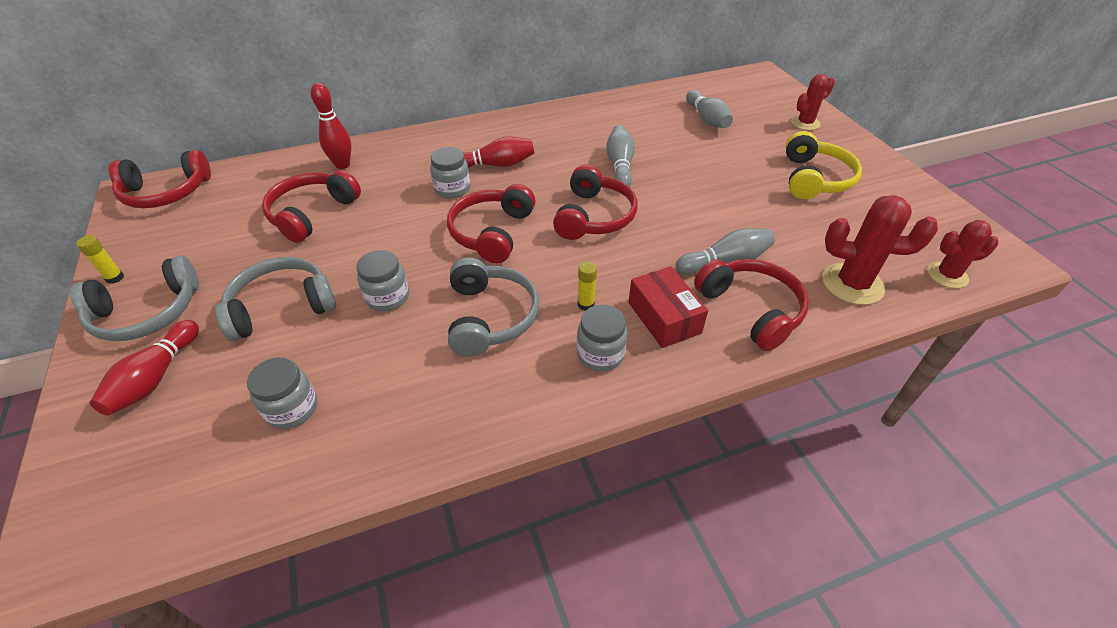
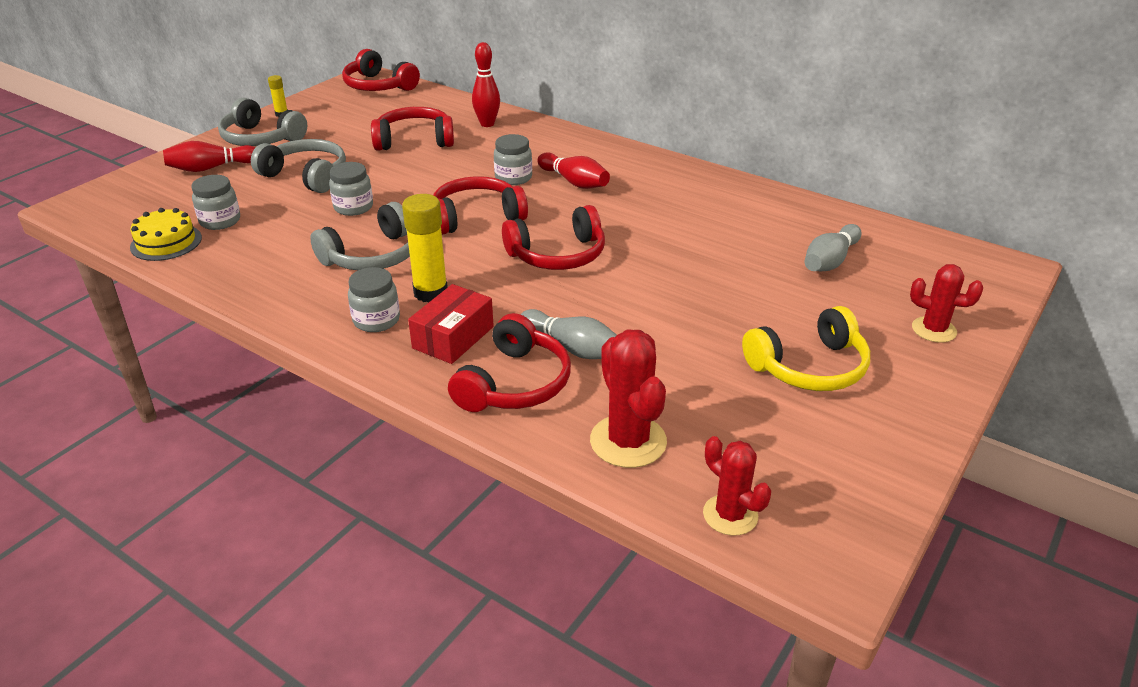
camera: 55 degrees right, 10 degrees down
(282, 475) = (166, 242): none -> yellow cake
(585, 304) = (430, 292): yellow glue stick -> yellow glue stick, size x1.96
(620, 166) = (659, 240): grey bowling pin -> none

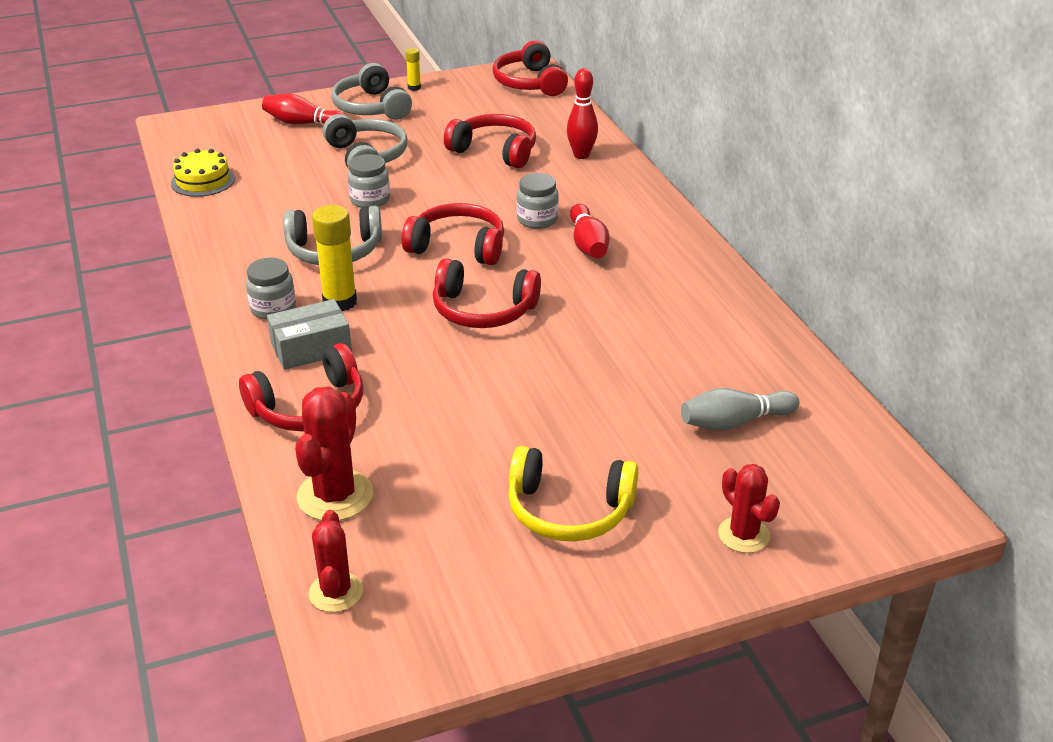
camera: 35 degrees right, 0 degrees up
(220, 221) = (259, 176): grey jar -> none
(453, 337) = (311, 348): red box -> grey box
(573, 348) = (390, 399): grey bowling pin -> none

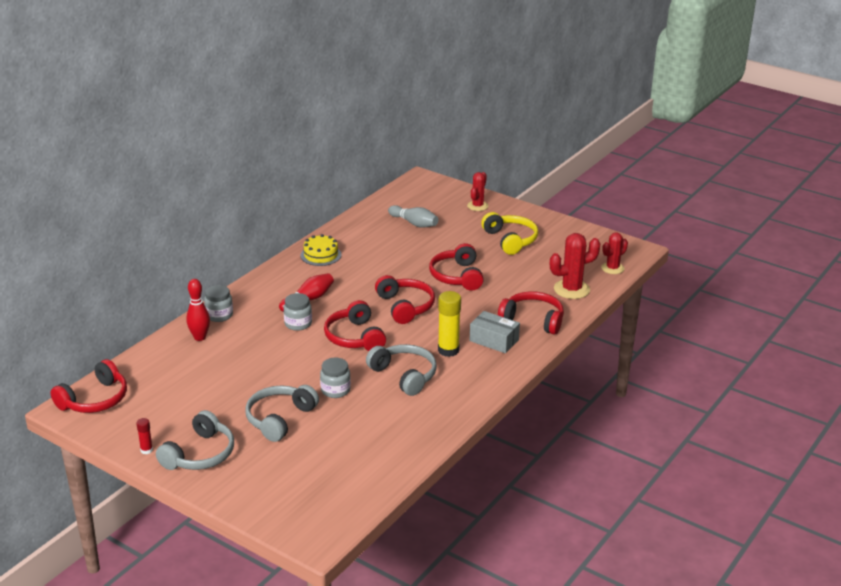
camera: 125 degrees left, 5 degrees down
(203, 181) = (382, 472): yellow cake -> yellow cake (321, 255)
(273, 308) = (478, 368): grey jar -> grey jar (219, 315)
(303, 123) = (256, 473): red bowling pin -> none
(414, 87) = (146, 450): yellow glue stick -> red glue stick
(495, 151) = (224, 371): red headphones -> red headphones (457, 276)

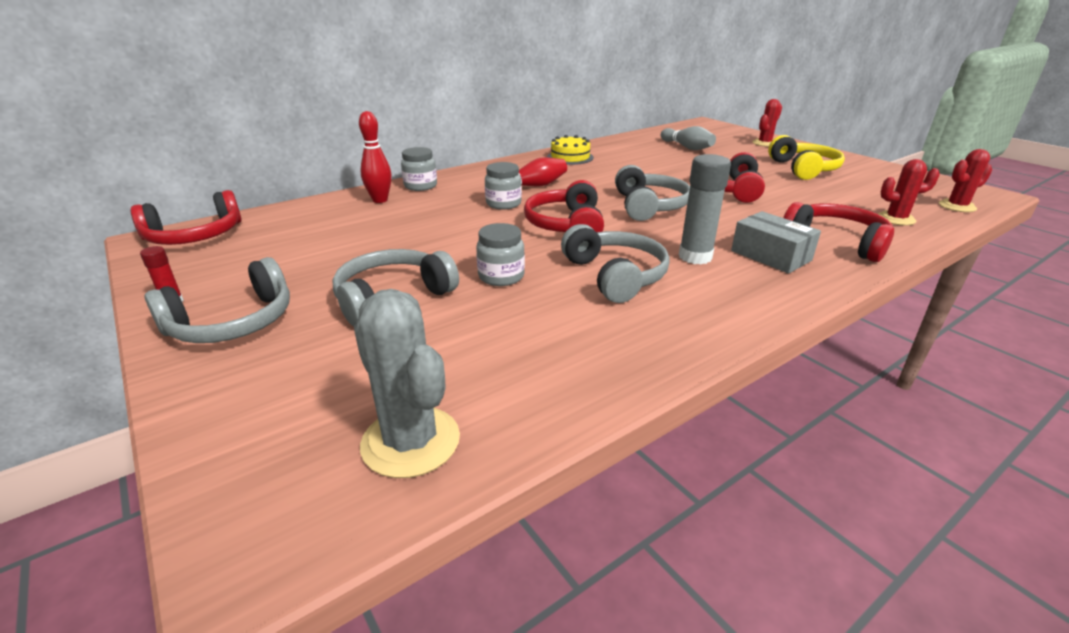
camera: 20 degrees right, 0 degrees up
(348, 489) = (411, 441): none -> grey cactus
(405, 306) = (649, 206): red headphones -> grey headphones
(448, 350) = (695, 257): yellow glue stick -> grey glue stick
(571, 289) = (896, 219): red cactus -> red cactus, size x0.65

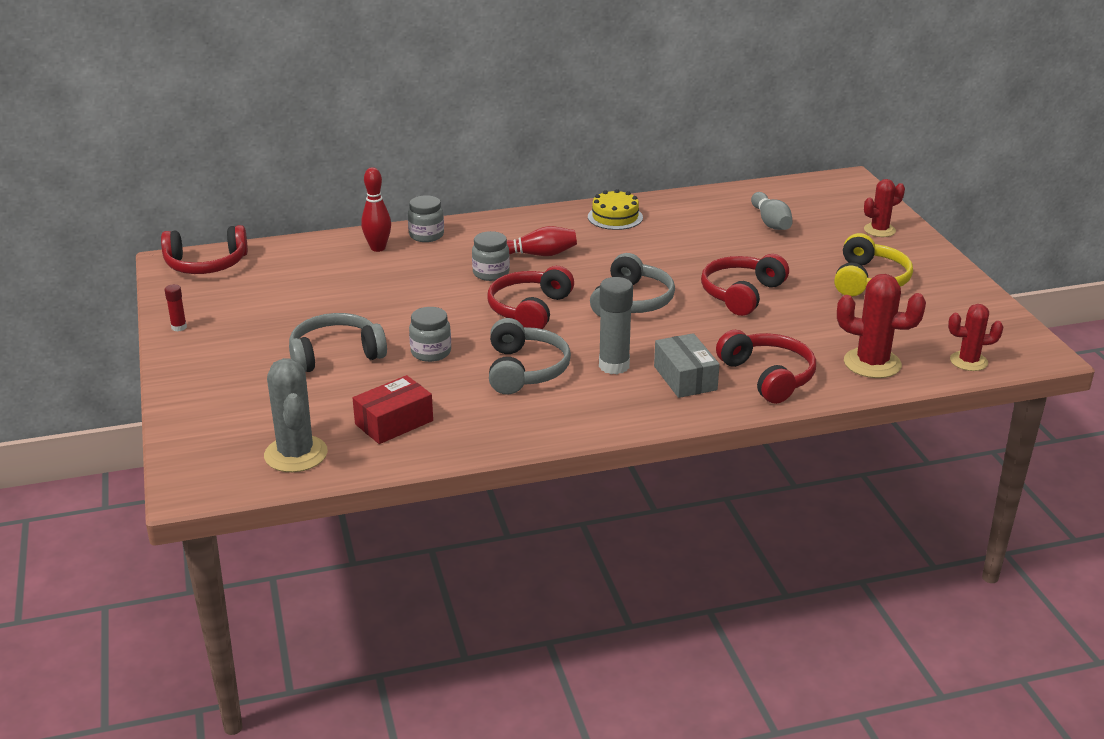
camera: 20 degrees right, 0 degrees up
(233, 322) = (216, 353): grey headphones -> none
(519, 362) = (394, 422): none -> red box
(896, 219) = (872, 363): red cactus -> red cactus, size x1.53

